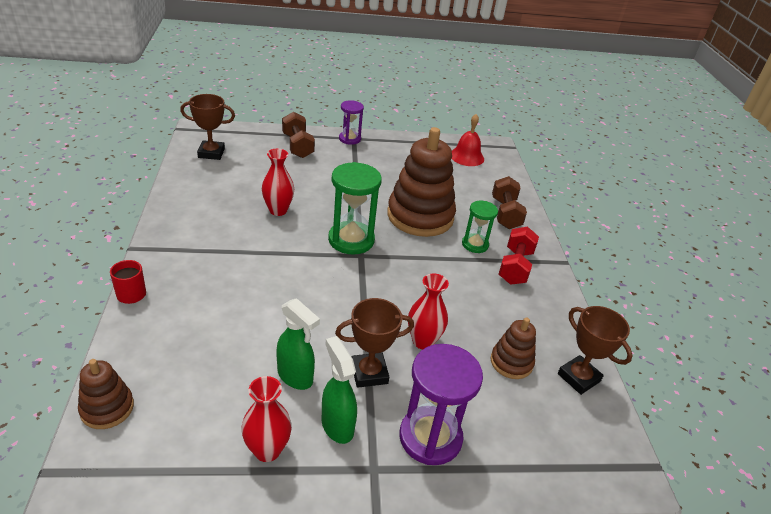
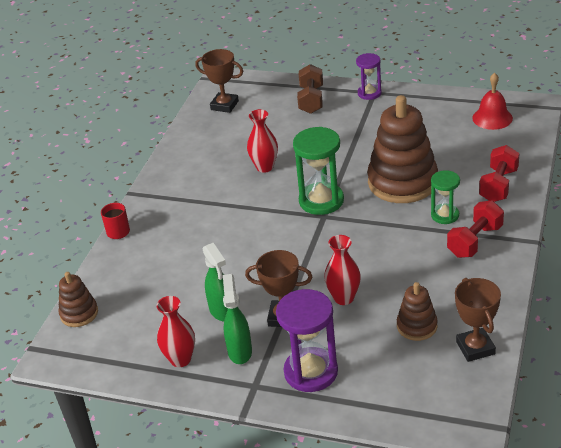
camera: 30 degrees right, 0 degrees up
(505, 214) = (498, 185): brown dumbbell -> red dumbbell

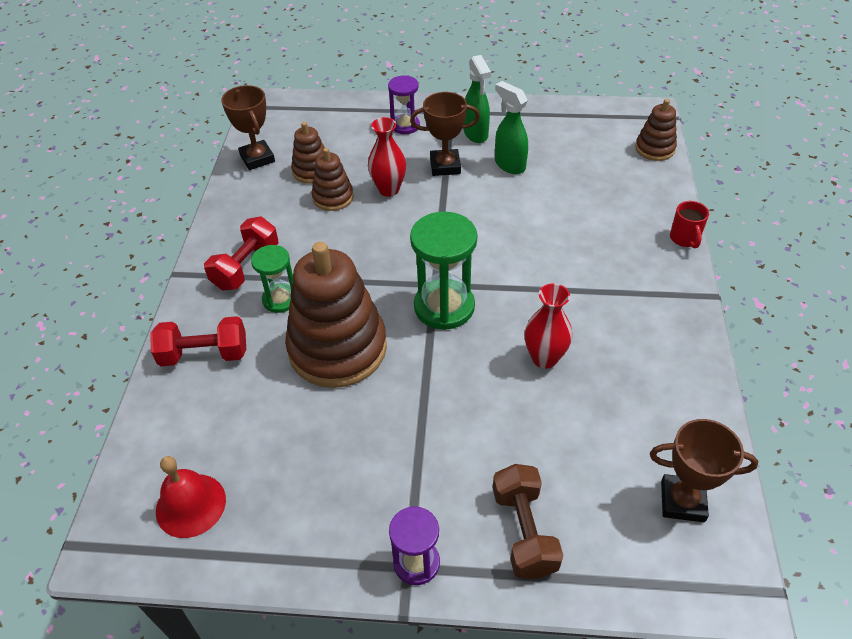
camera: 165 degrees right, 10 degrees up
(180, 359) = (527, 123): red vase -> none
(311, 372) = (405, 126): purple hourglass -> purple hourglass, size x0.60
(397, 295) = (333, 197): none -> brown stacking toy
(498, 185) = (204, 354): red dumbbell -> red dumbbell turned 75 degrees clockwise

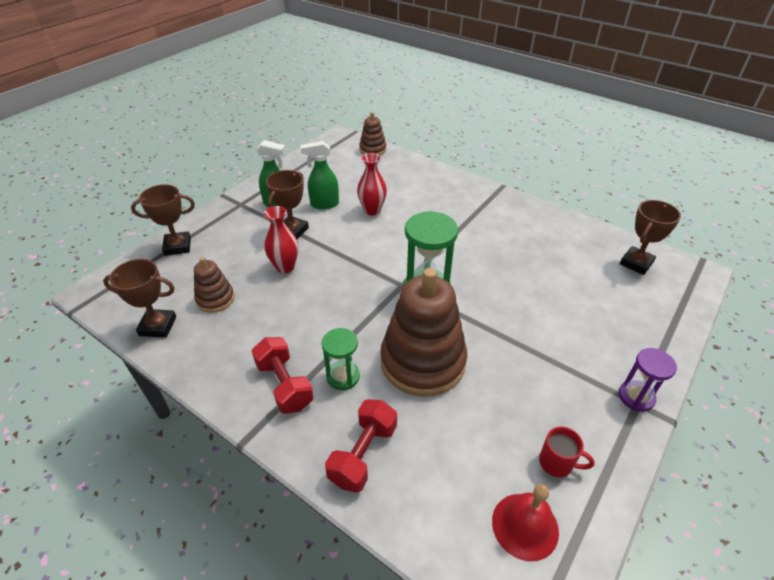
camera: 60 degrees left, 5 degrees down
(333, 197) = (260, 299): brown stacking toy -> none
(357, 111) = (178, 246): none -> brown trophy
(405, 126) = (227, 230): purple hourglass -> none
(524, 531) = (631, 334): brown dumbbell -> none
(544, 358) = (504, 266): red vase -> red vase (372, 210)
(684, 239) = (453, 174): red mug -> red mug (557, 463)

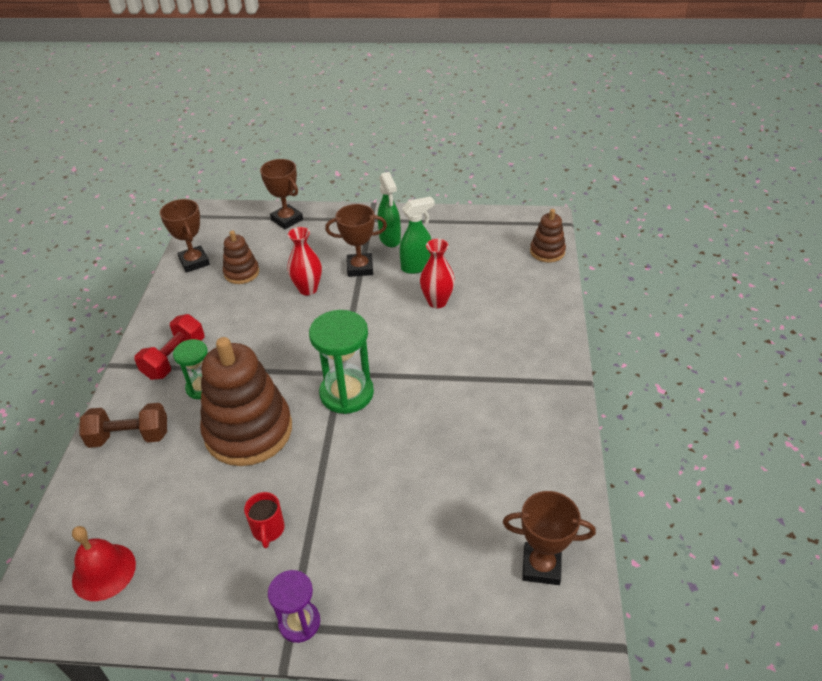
camera: 60 degrees right, 0 degrees up
(324, 204) = (417, 266): green spray bottle -> green spray bottle turned 105 degrees clockwise
(363, 454) = (130, 437): red dumbbell -> brown dumbbell
(557, 463) = (179, 575): red mug -> red mug (268, 530)

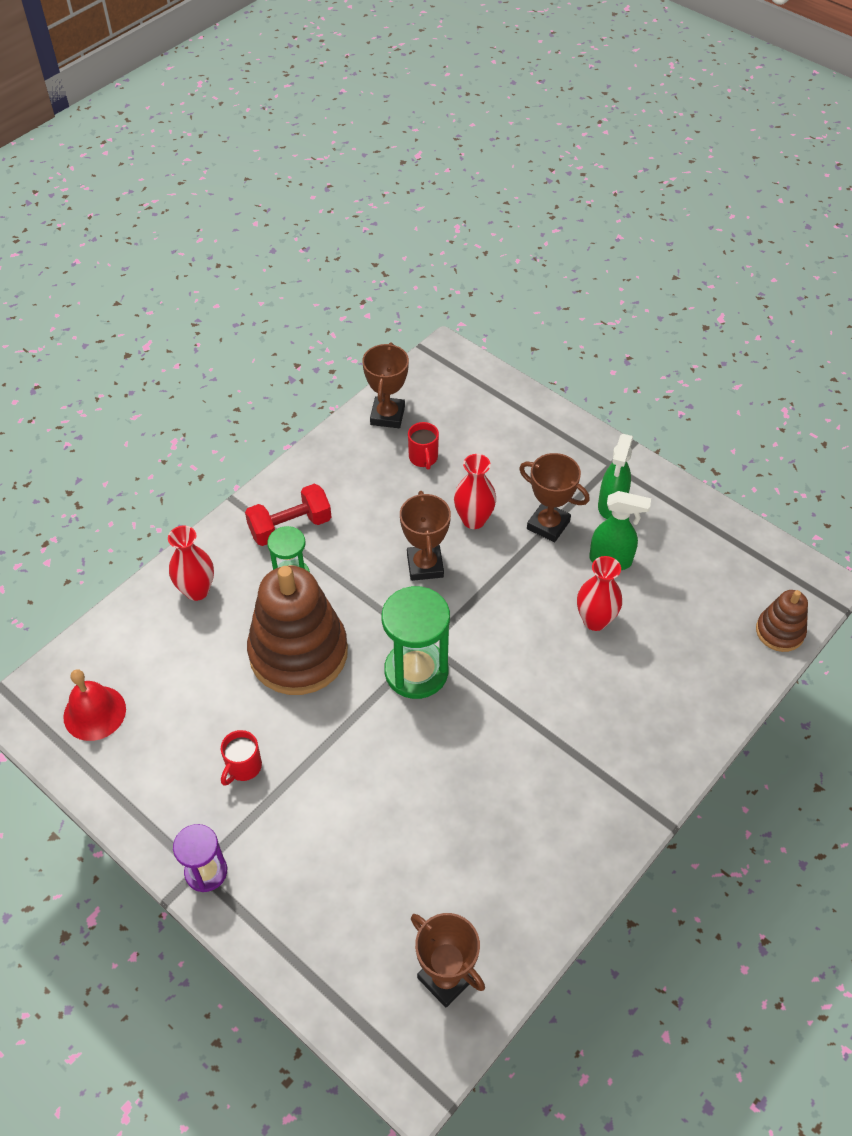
camera: 35 degrees right, 10 degrees up
(130, 437) = (197, 590): brown dumbbell -> red vase
(241, 273) = (423, 458): brown stacking toy -> red mug
(287, 220) = (520, 412): brown trophy -> brown trophy (425, 566)

